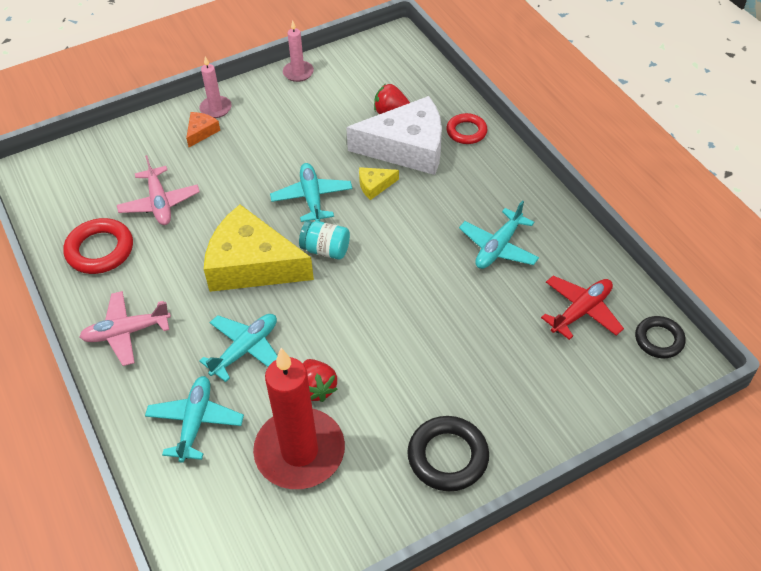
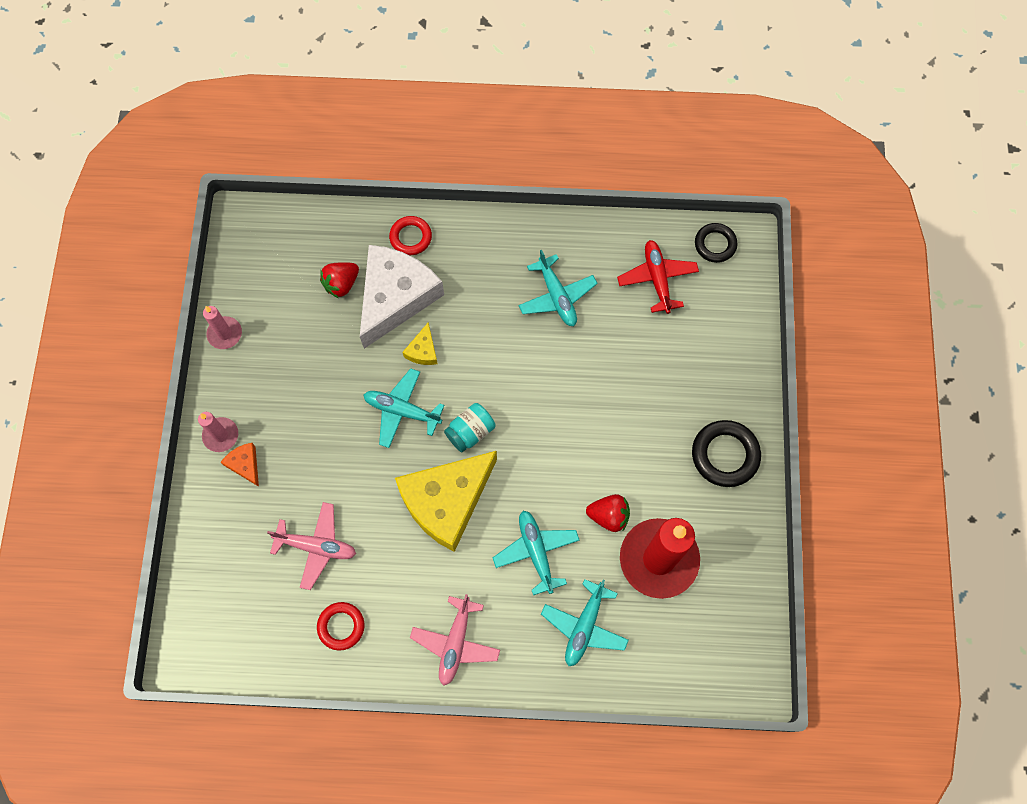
camera: 60 degrees left, 20 degrees up
(100, 250) = (341, 626): red ring -> red ring, size x0.66
(195, 422) = (584, 626): turquoise plane -> turquoise plane turned 105 degrees counterclockwise

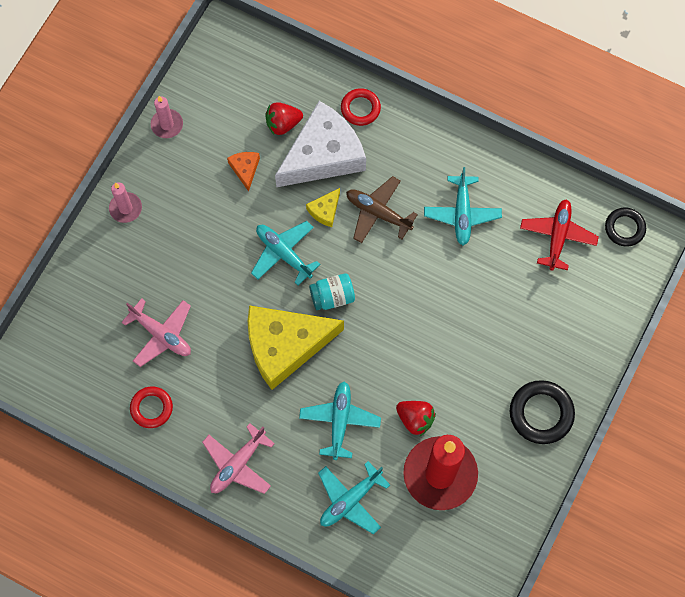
camera: 25 degrees right, 0 degrees up
(245, 465) = (134, 241): orange cheese -> orange cheese (245, 169)
(476, 330) = (378, 213): none -> brown plane

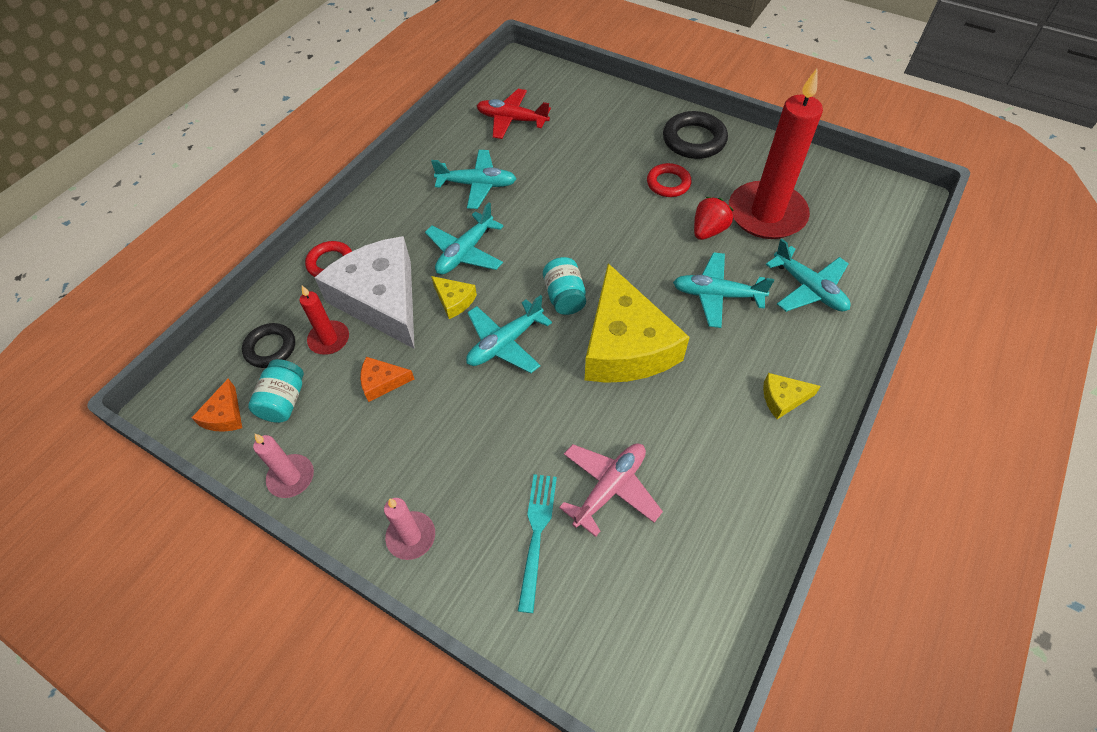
camera: 85 degrees left, 15 degrees down
(128, 287) = (536, 534): none -> turquoise fork
(151, 408) = (718, 502): red ring -> red ring (668, 183)
(214, 69) = (225, 415): none -> orange cheese
(227, 105) = (284, 401): none -> turquoise jar
(238, 464) = (783, 399): pink plane -> yellow cheese
(283, 124) = (329, 339): red strawberry -> red candle
(378, 213) = (465, 252): brown plane -> turquoise plane
(624, 228) = (509, 79): black ring -> black ring (270, 348)

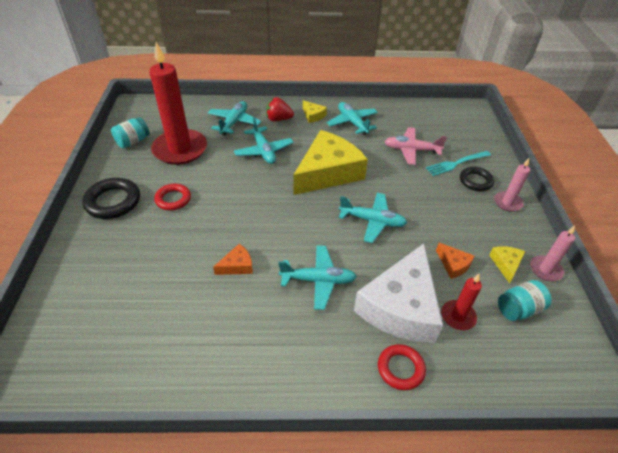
camera: 125 degrees left, 10 degrees down
(225, 415) = (563, 337): orange cheese -> orange cheese (237, 265)
(270, 348) = (500, 350): black ring -> black ring (475, 181)
(454, 300) = (364, 263): yellow cheese -> yellow cheese (506, 264)
(477, 185) = (239, 313): turquoise plane -> turquoise plane (352, 123)
(512, 120) = (131, 335): red plane -> none
(564, 297) = (315, 210): turquoise jar -> turquoise jar (133, 141)
(708, 231) = (211, 168): red strawberry -> red strawberry (278, 119)

